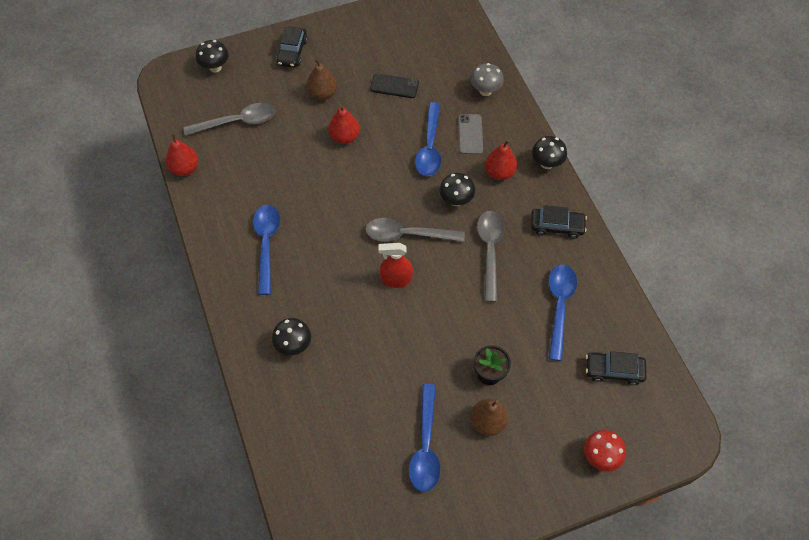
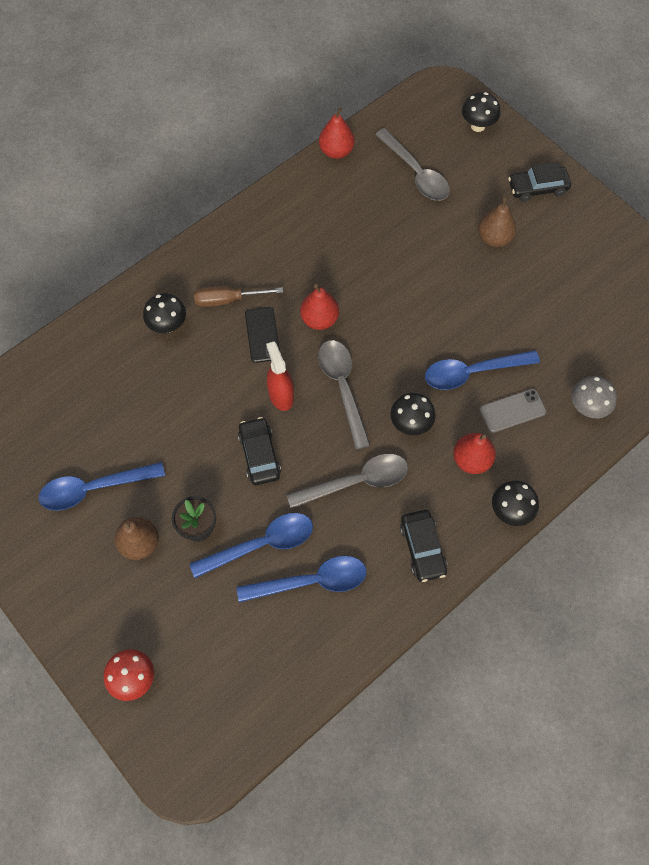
camera: 70 degrees right, 5 degrees up
(266, 244) = (275, 258): blue spoon -> blue spoon (261, 544)
(290, 292) = (227, 300): none -> brown screwdriver
(344, 137) = (445, 281): red pear -> red pear (319, 319)
(394, 86) = (542, 306): black phone -> black phone (262, 335)
(614, 370) = (248, 667): black car -> black car (259, 455)

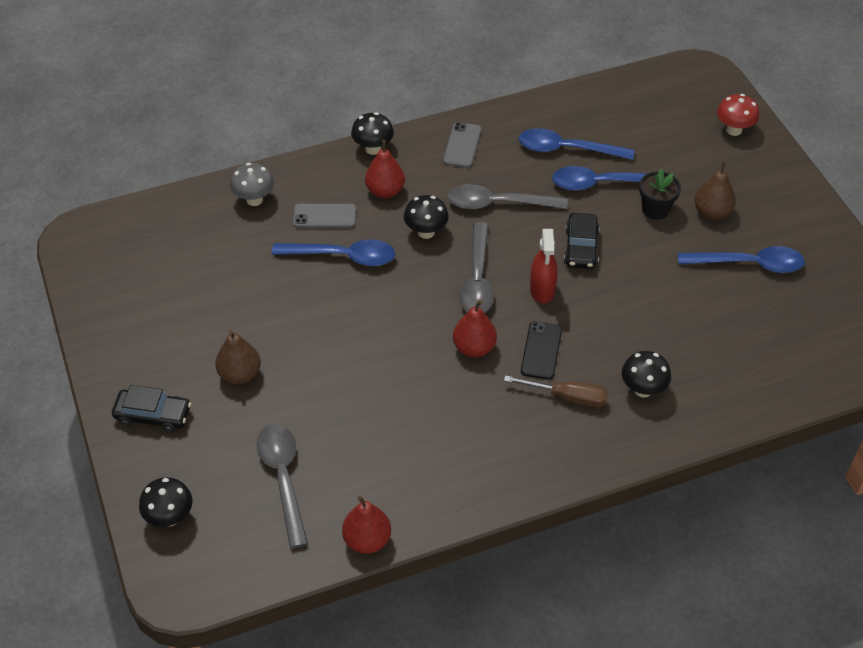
camera: 160 degrees left, 15 degrees down
(422, 548) = (462, 145): black car -> grey phone

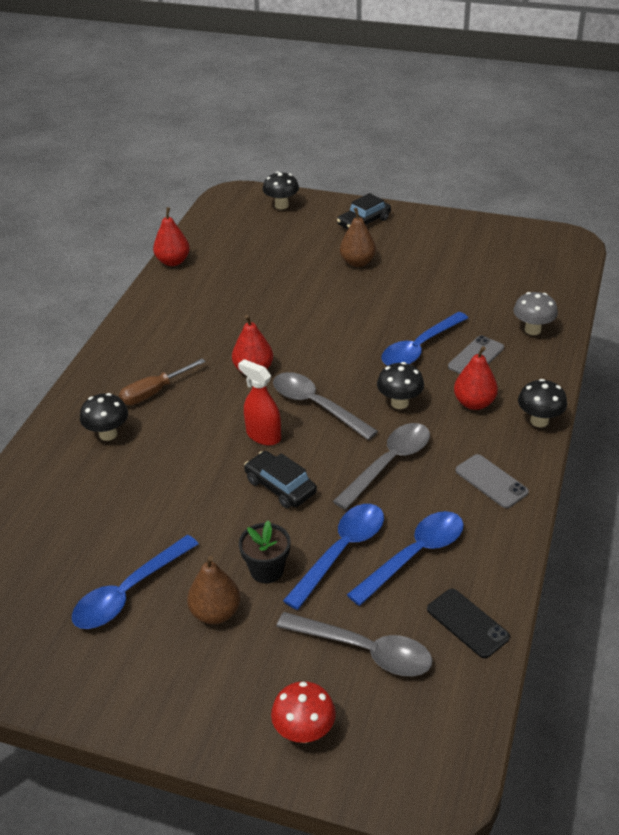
camera: 130 degrees right, 10 degrees down
(283, 478) = (255, 249): grey spoon -> grey spoon (364, 650)
(541, 350) = (208, 402): black phone -> black phone (467, 623)

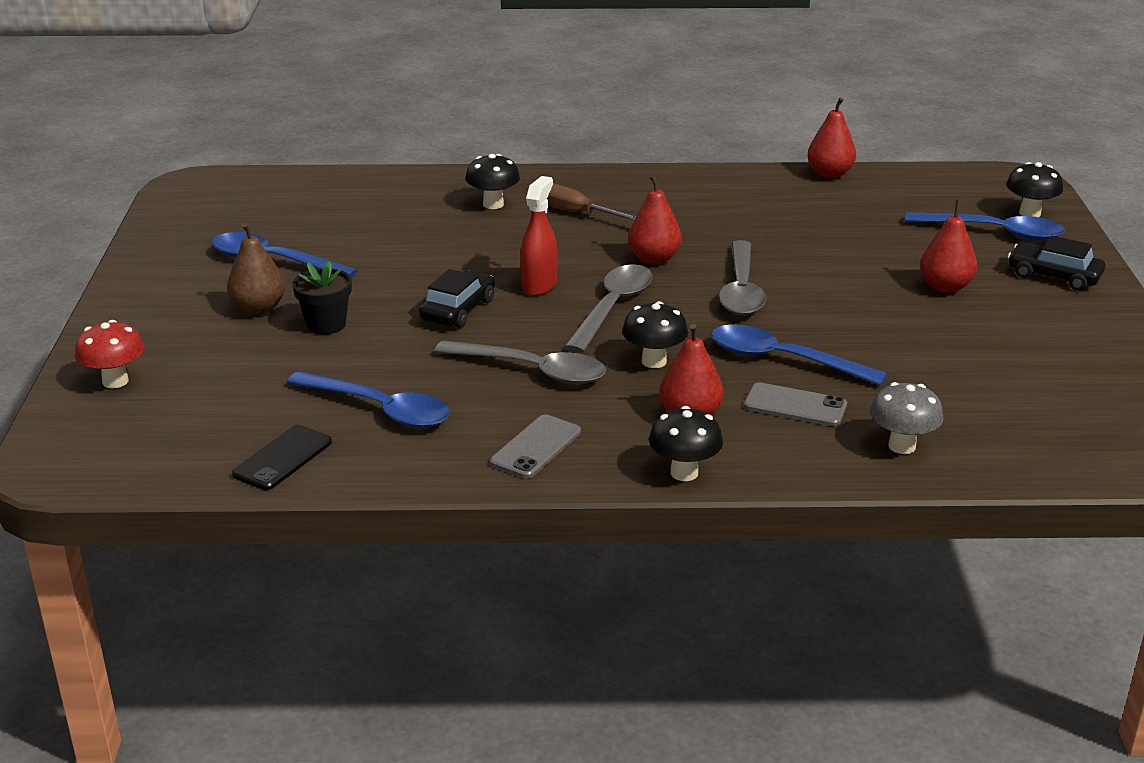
camera: 70 degrees right, 10 degrees down
(341, 552) = (369, 362): blue spoon -> blue spoon (994, 232)
(357, 262) = (945, 287): brown pear -> red pear
(364, 650) = (227, 398): grey spoon -> grey spoon (741, 289)

